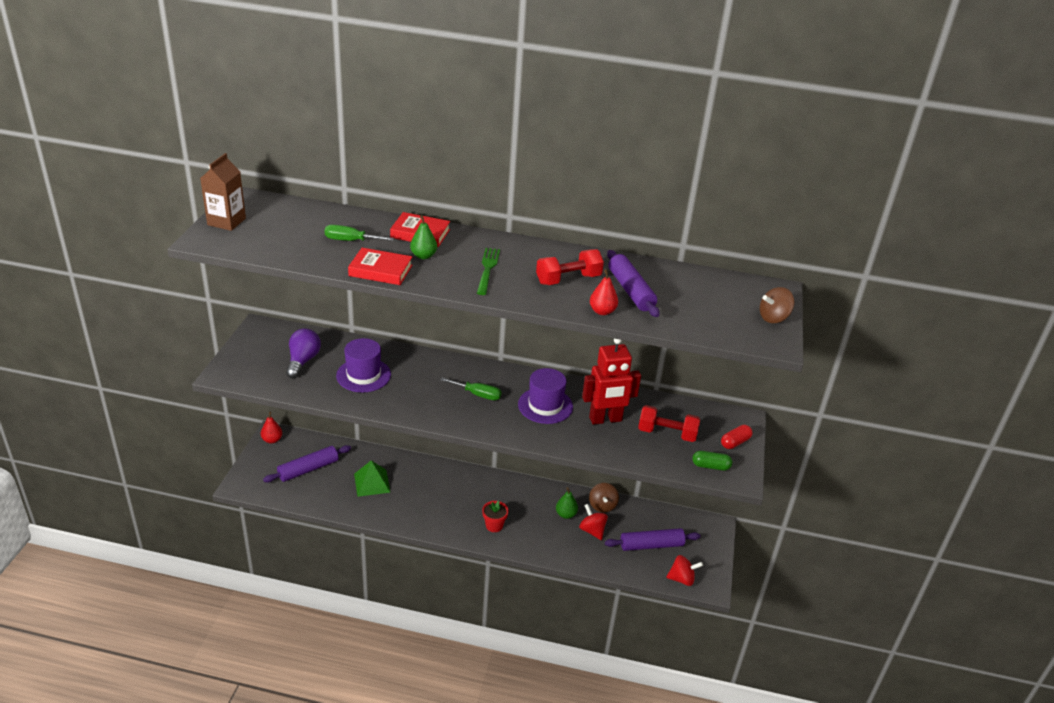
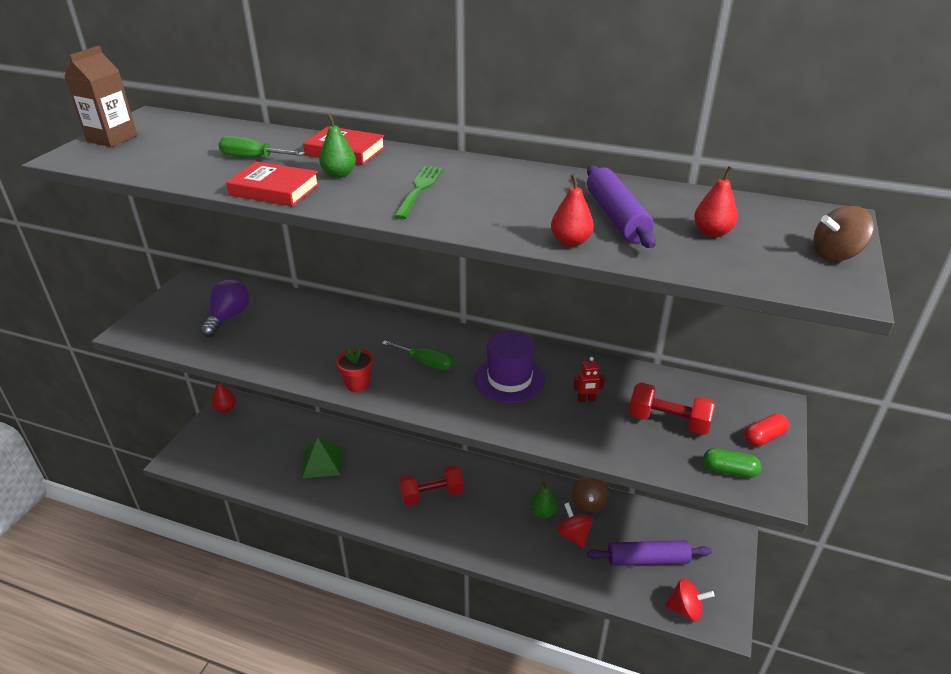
camera: 10 degrees right, 0 degrees up
(308, 469) = (255, 443): purple rolling pin -> none
(363, 375) = (293, 336): purple hat -> none
(494, 525) = (454, 522): red flower pot -> red flower pot (357, 384)
(568, 279) = (528, 202): red dumbbell -> red dumbbell (432, 494)
(605, 419) = (586, 400): red robot -> red robot, size x0.41
(695, 302) = (712, 233): none -> red pear

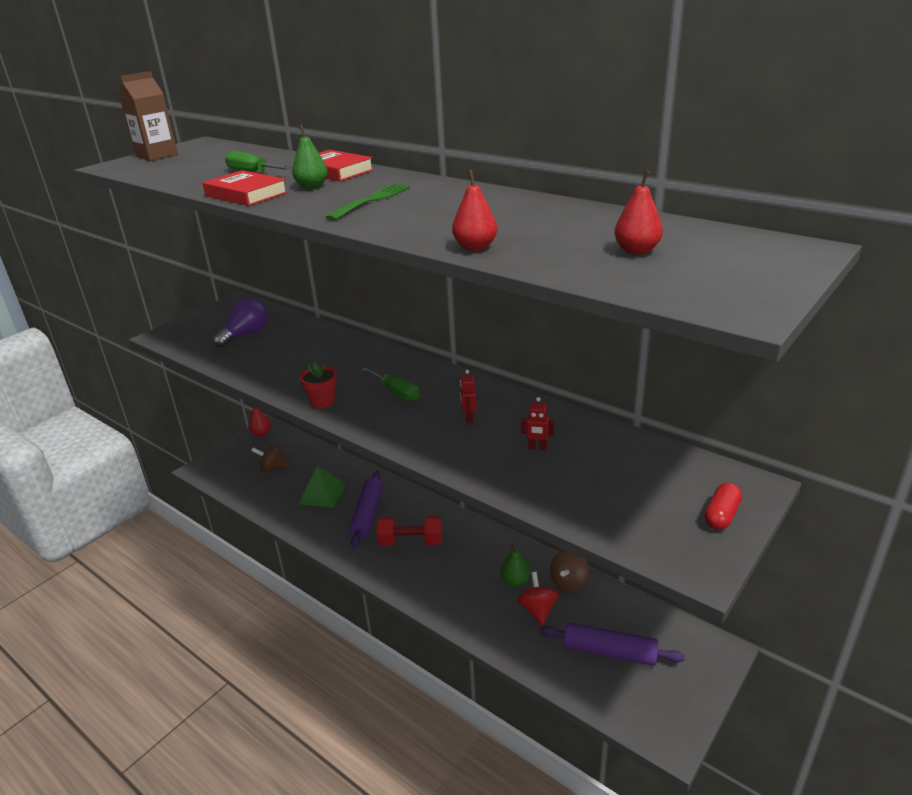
camera: 20 degrees right, 5 degrees down
(509, 379) = (469, 418): purple hat -> red robot
(616, 217) = (544, 232): purple rolling pin -> purple rolling pin (367, 514)
(668, 421) = (616, 482): red dumbbell -> none
(685, 609) = (631, 714): red spinning top -> none
(729, 470) = (659, 540): green capsule -> none
(764, 437) = (721, 515): red capsule -> red capsule turned 45 degrees counterclockwise
(836, 254) = (767, 279): brown spinning top -> brown spinning top (272, 468)

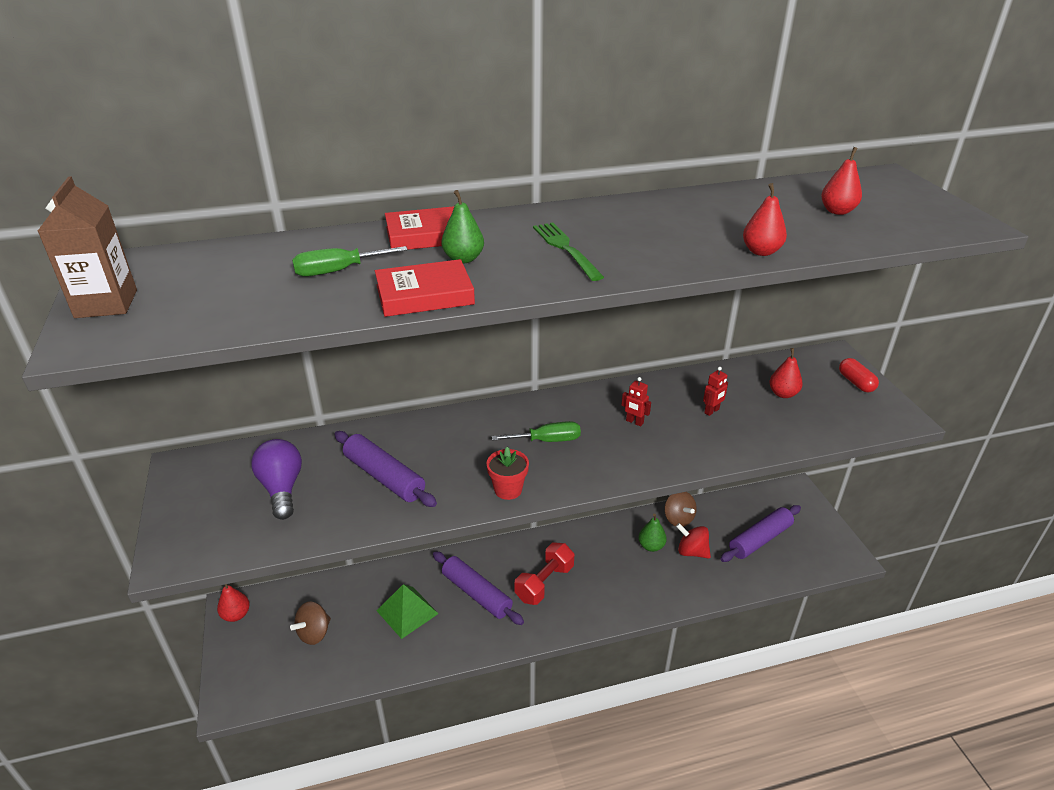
camera: 55 degrees left, 5 degrees up
(289, 357) = (384, 477): none -> purple rolling pin
(625, 476) = (783, 394): none -> red pear

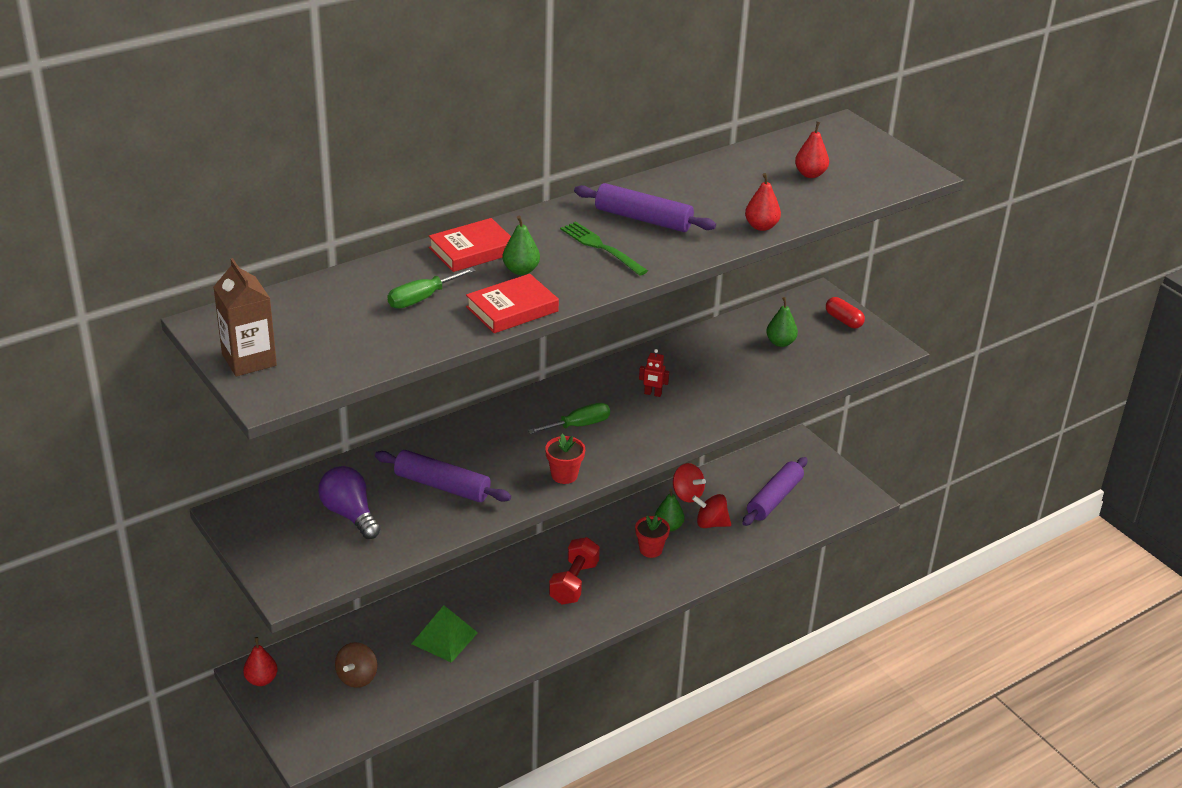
camera: 20 degrees left, 0 degrees up
(476, 593) = (508, 607): purple rolling pin -> purple rolling pin (643, 219)
(627, 565) = (650, 549): none -> red flower pot
(678, 519) = (687, 495): brown spinning top -> red spinning top
(712, 411) = (720, 371): red robot -> none
(783, 394) = (780, 343): red pear -> green pear

